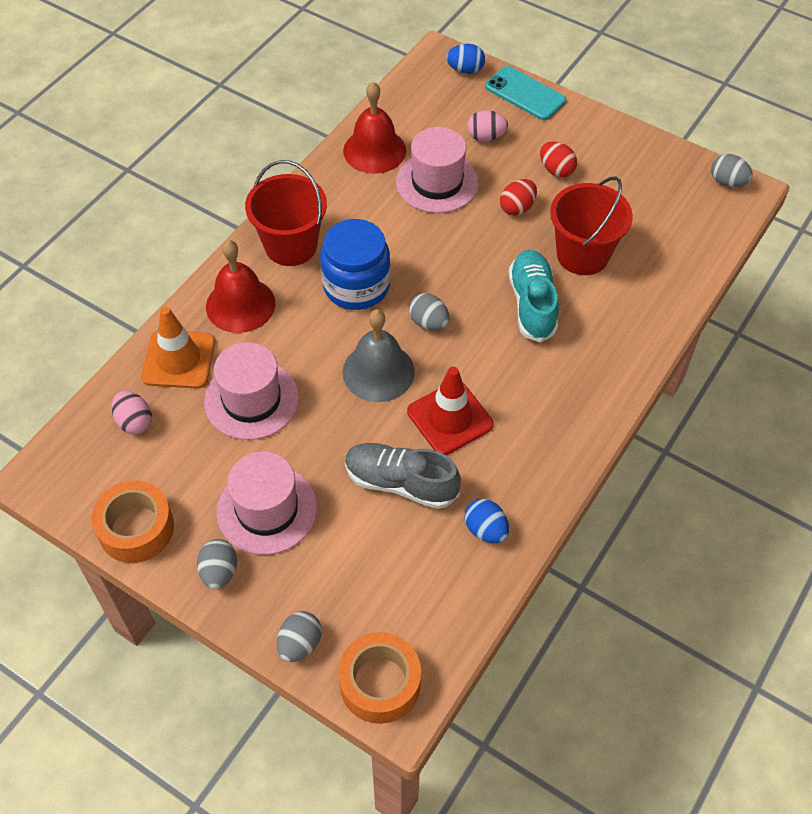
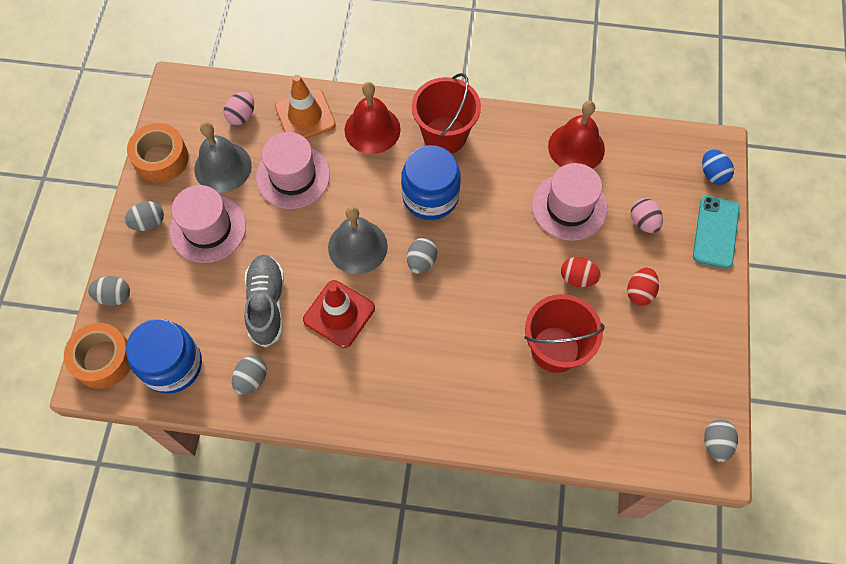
camera: 65 degrees right, 10 degrees up
(193, 466) = (223, 167): none -> grey bell
(426, 607) = (172, 365): none -> blue jar
(485, 530) = (251, 379): blue egg -> grey egg
(532, 304) = (480, 330): turquoise shoe -> none

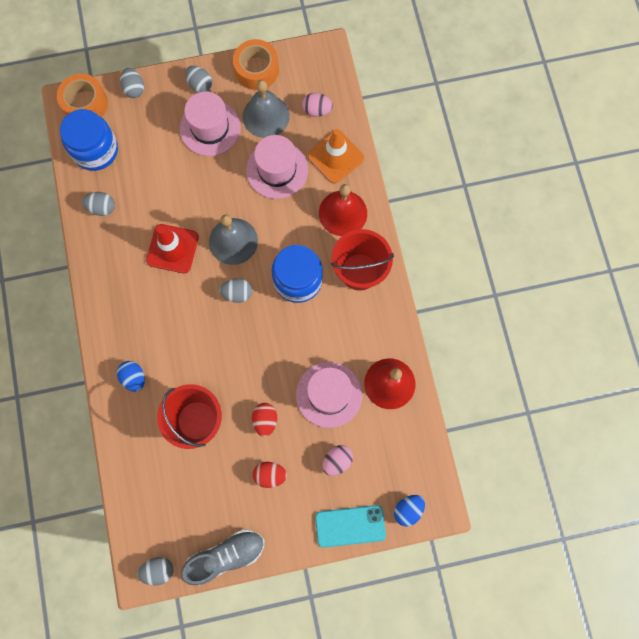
camera: 70 degrees right, 10 degrees up
(266, 304) = (163, 194): grey shoe -> grey shoe (226, 556)
(481, 404) = (134, 378): none -> blue egg

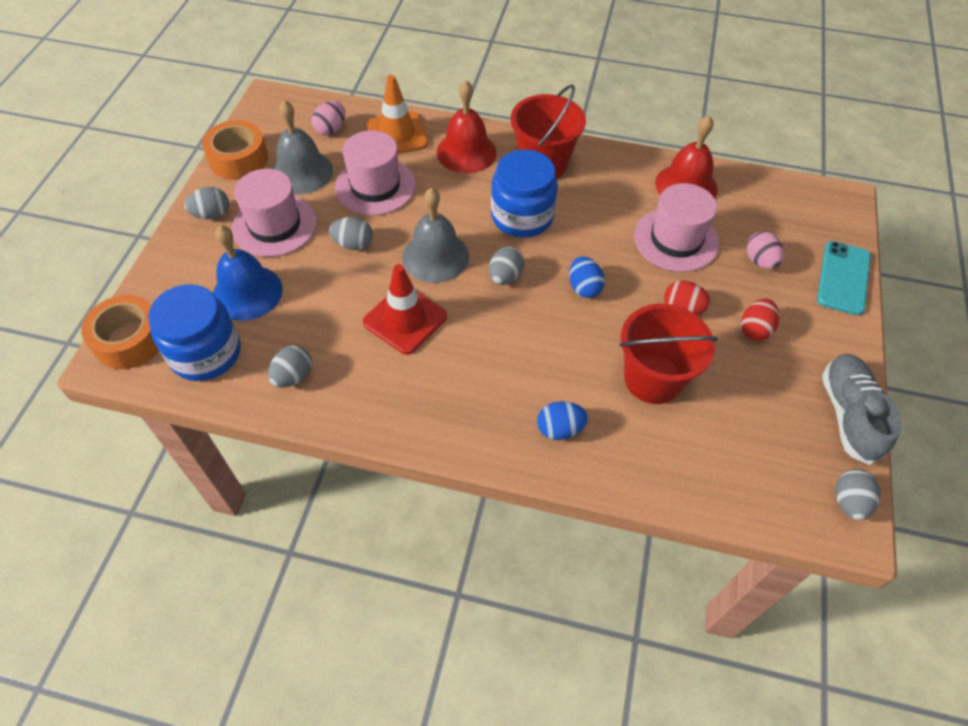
camera: 65 degrees left, 20 degrees down
(134, 89) = (158, 279): grey egg -> grey egg (353, 244)
(149, 145) = (247, 292): none -> blue bell
(408, 510) = (838, 223): blue egg -> blue egg (584, 287)

